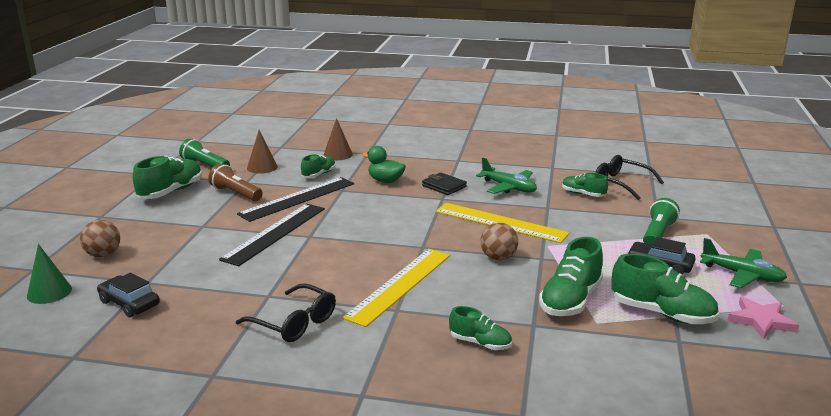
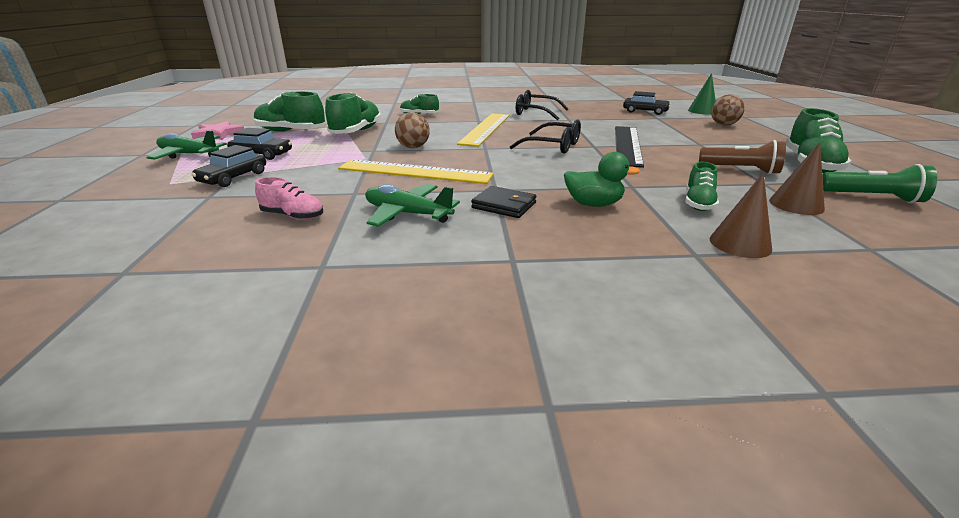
camera: 165 degrees right, 5 degrees up
(298, 199) = (663, 172): black ruler -> none
(583, 194) = (293, 216): green shoe -> pink shoe
(621, 183) = (210, 243): black glasses -> black glasses (553, 146)
(657, 234) = (233, 178): green flashlight -> black car

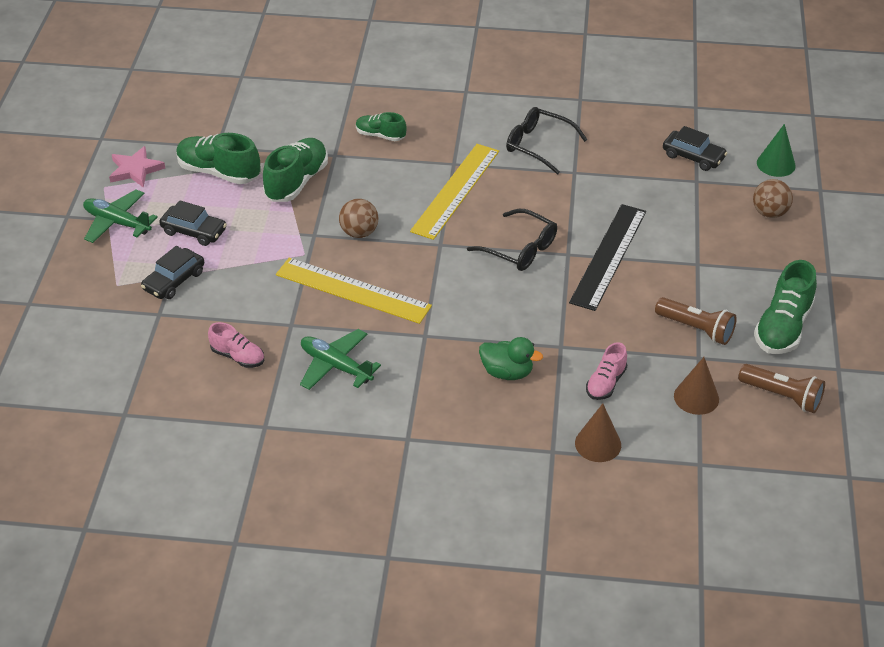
camera: 10 degrees right, 15 degrees up
(504, 205) = (424, 364): black wallet -> none
(698, 203) = (606, 383): green shoe -> pink shoe
(872, 198) = (782, 396): green flashlight -> brown flashlight

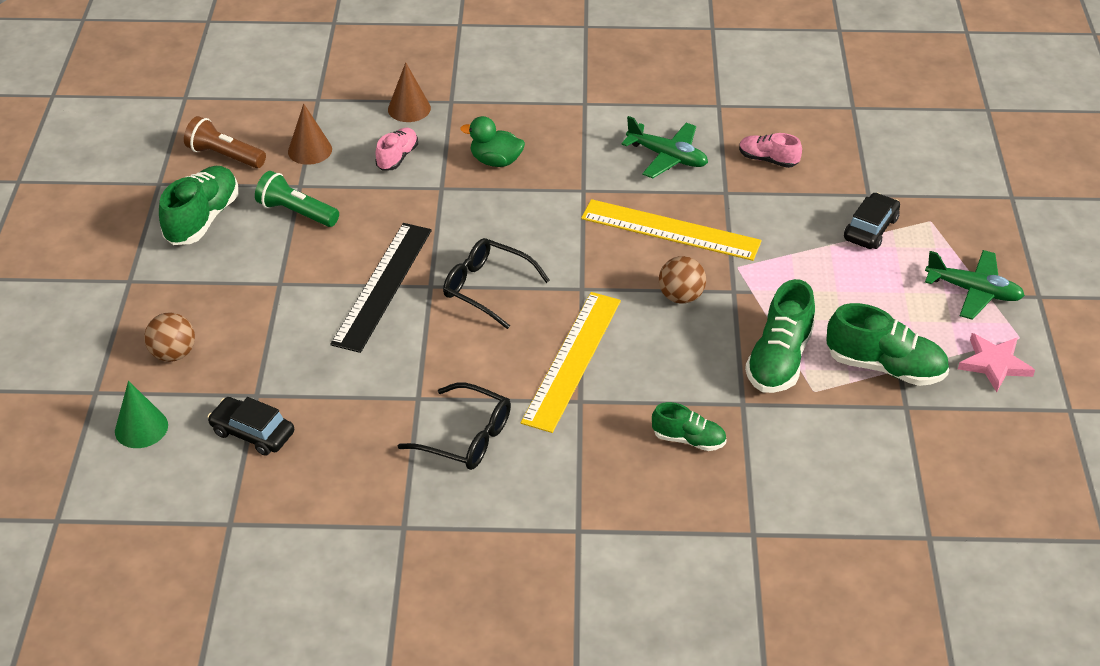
camera: 175 degrees right, 0 degrees up
(194, 231) = (877, 286): black car -> none
(696, 329) = (296, 212): brown flashlight -> green flashlight

